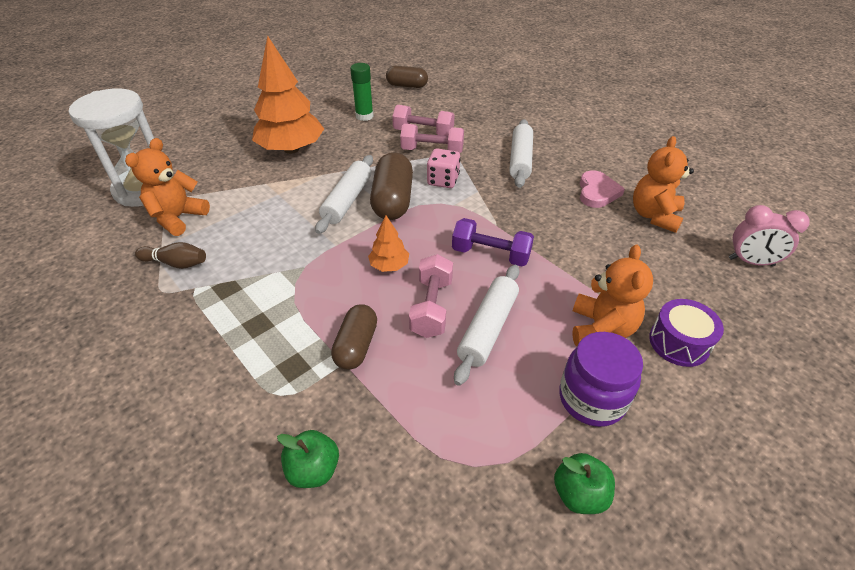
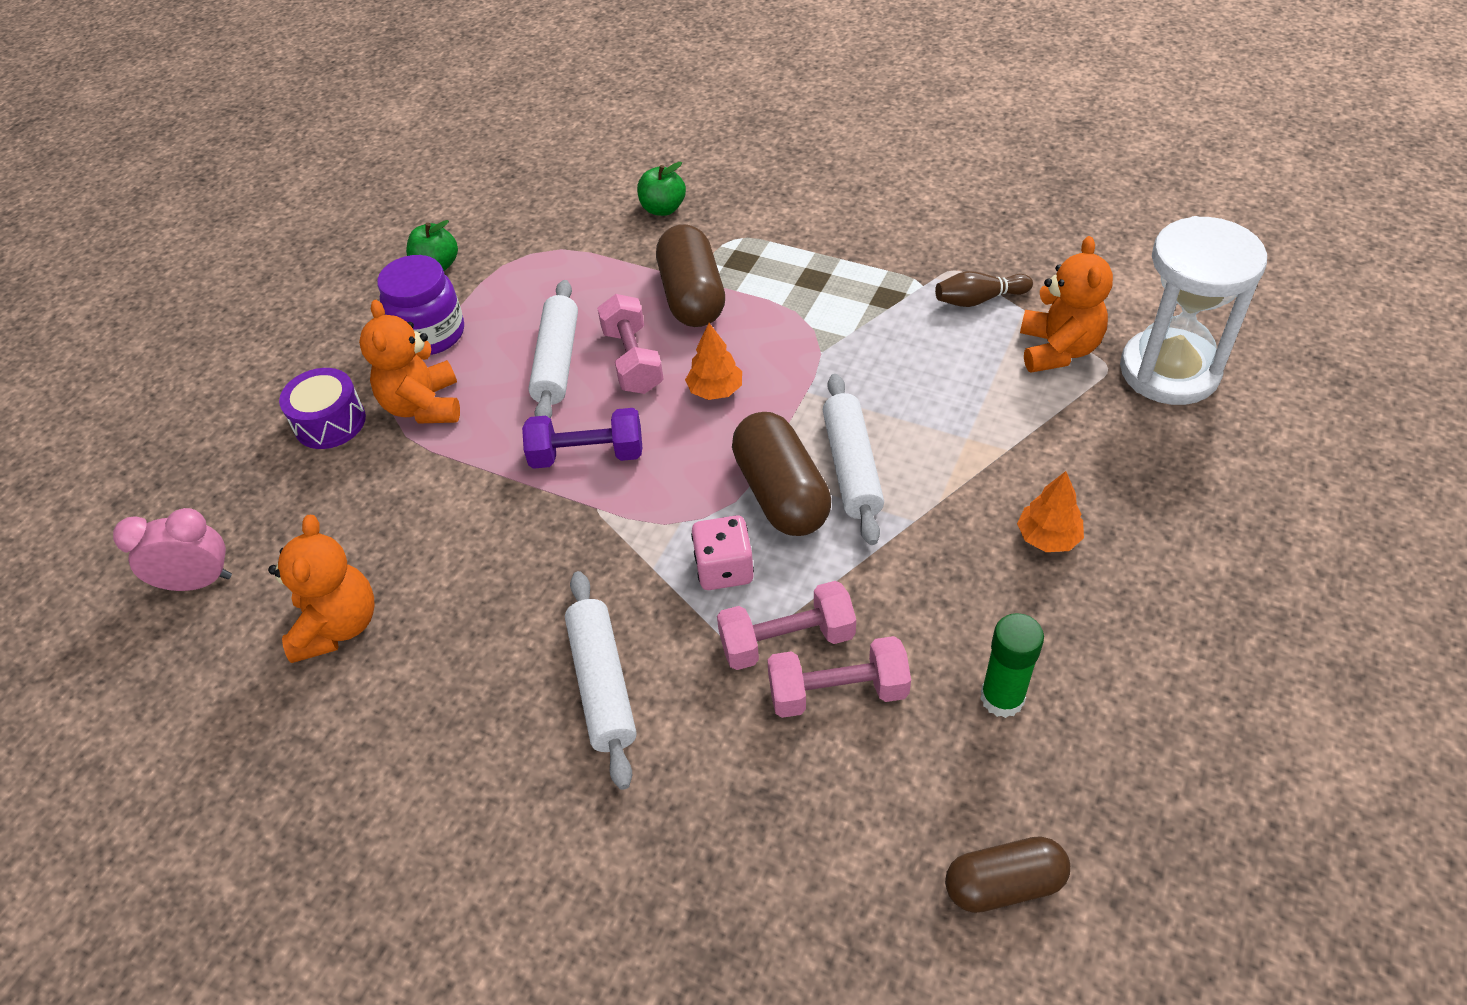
camera: 160 degrees right, 5 degrees up
(291, 149) = (1048, 537): orange tree -> orange tree, size x0.46
(356, 346) = (692, 296): brown capsule -> brown capsule, size x1.51
(597, 192) = (439, 648): pink heart -> none

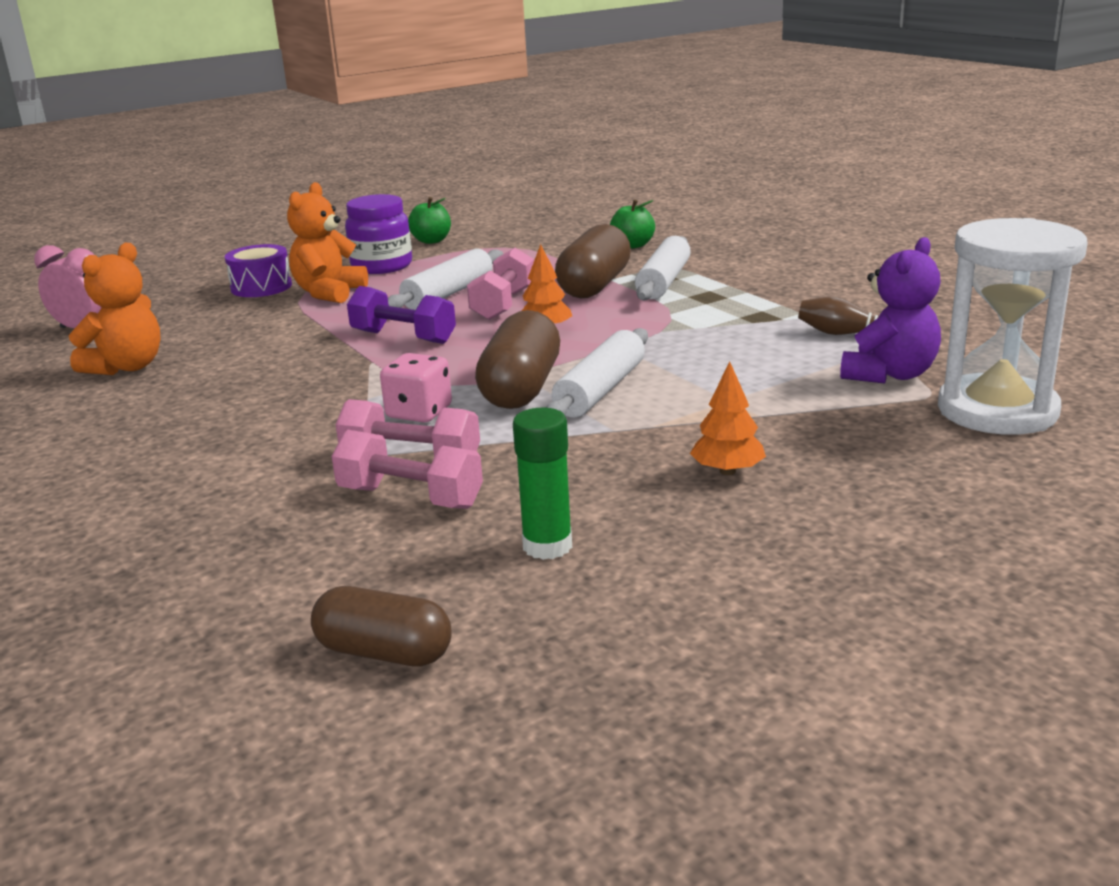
camera: 30 degrees right, 25 degrees down
(602, 684) = (245, 440): white rolling pin -> white rolling pin (663, 281)
(1058, 350) = (889, 375): orange teddy bear -> purple teddy bear

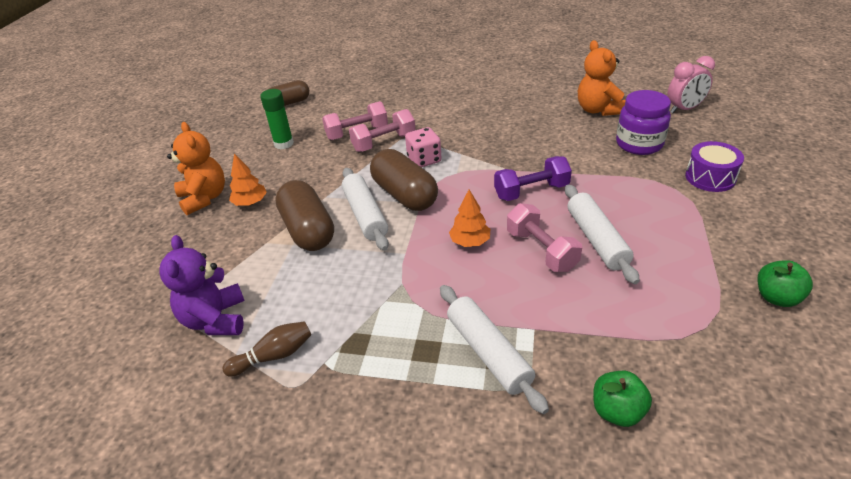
camera: 135 degrees right, 15 degrees up
(329, 293) = (661, 196): orange teddy bear -> orange teddy bear (204, 198)
(382, 266) = (711, 240): purple jar -> purple jar (639, 144)
(594, 286) = (526, 311): brown capsule -> brown capsule (308, 230)
(997, 411) = (134, 318): white hourglass -> none

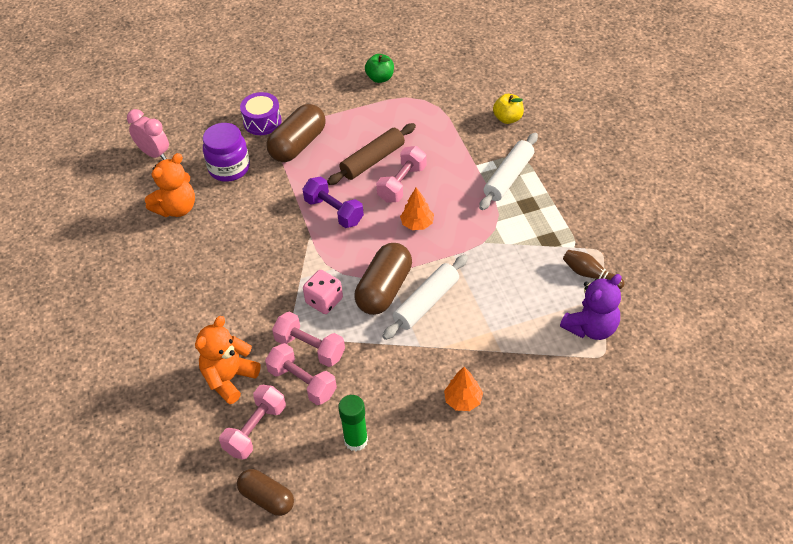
camera: 120 degrees left, 10 degrees up
(204, 198) = (481, 447): orange teddy bear -> orange teddy bear (229, 378)
(308, 230) = (469, 331): brown capsule -> brown capsule (298, 144)
(341, 108) = (255, 430): none -> pink dumbbell
(596, 239) = (372, 160): white rolling pin -> brown rolling pin
(617, 411) = (508, 118): green apple -> yellow apple

